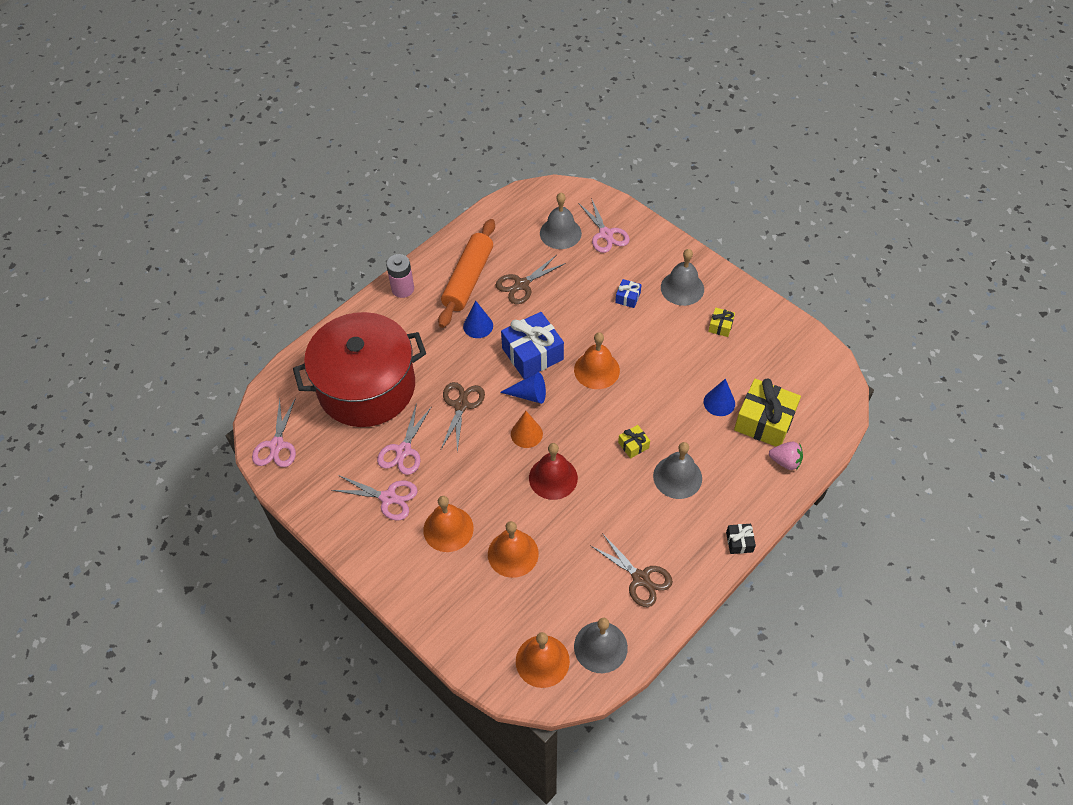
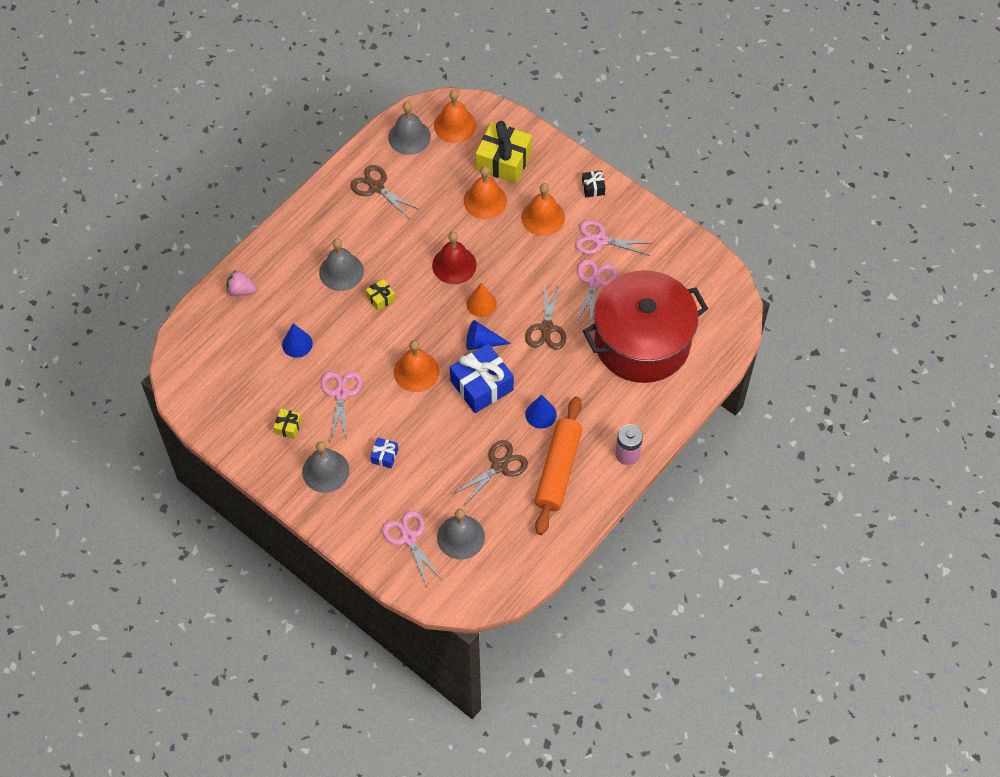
camera: 175 degrees right, 5 degrees up
(277, 445) = (713, 281): pink scissors -> pink scissors (341, 394)
(739, 542) = (291, 220): black gift -> black gift (593, 187)
(764, 421) = (256, 327): yellow gift -> yellow gift (503, 161)

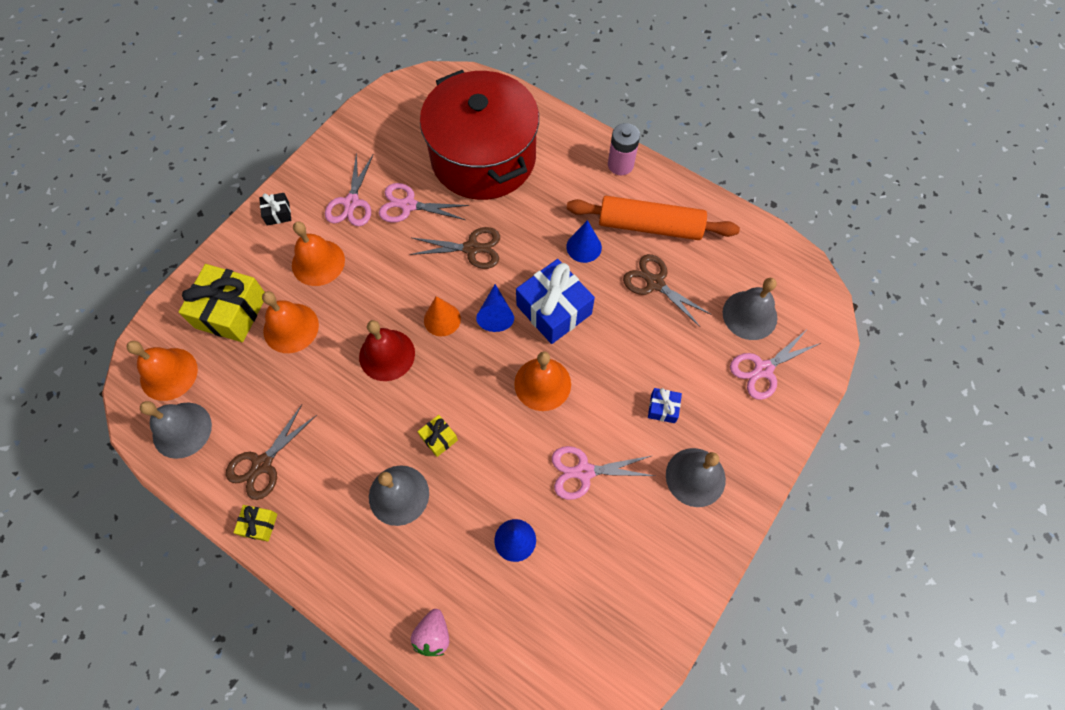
camera: 95 degrees left, 5 degrees up
(288, 427) = (641, 534): yellow gift -> yellow gift (259, 524)

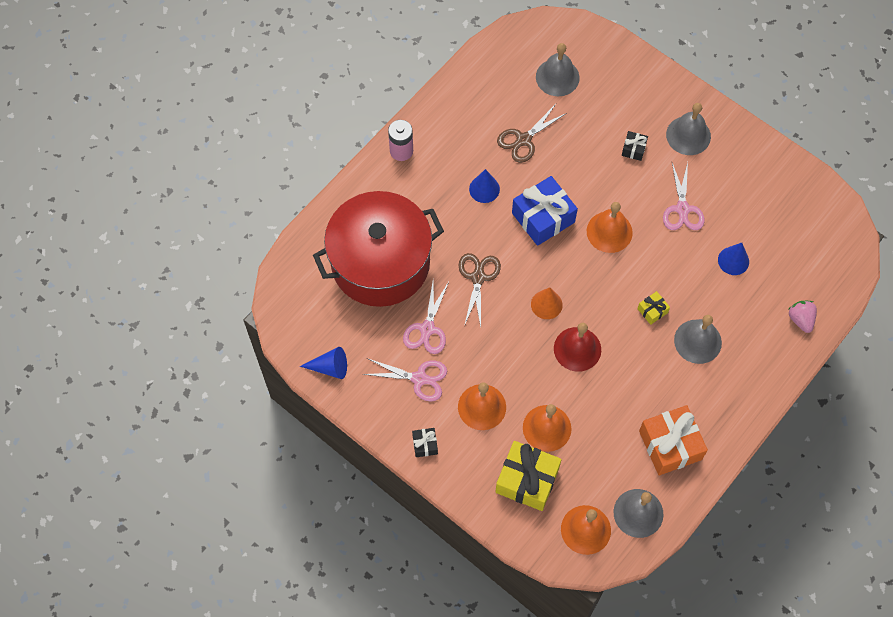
camera: 85 degrees left, 0 degrees up
(259, 524) = (719, 445): yellow gift -> none
(262, 464) = (670, 445): brown scissors -> orange gift
(433, 635) = (800, 319): pink strawberry -> pink strawberry turned 120 degrees counterclockwise
(495, 314) = (544, 262): blue cone -> blue cone (330, 367)
(650, 226) = (467, 136): orange rolling pin -> none
(663, 408) = (633, 149): blue gift -> black gift
(763, 369) = (605, 76): pink scissors -> none

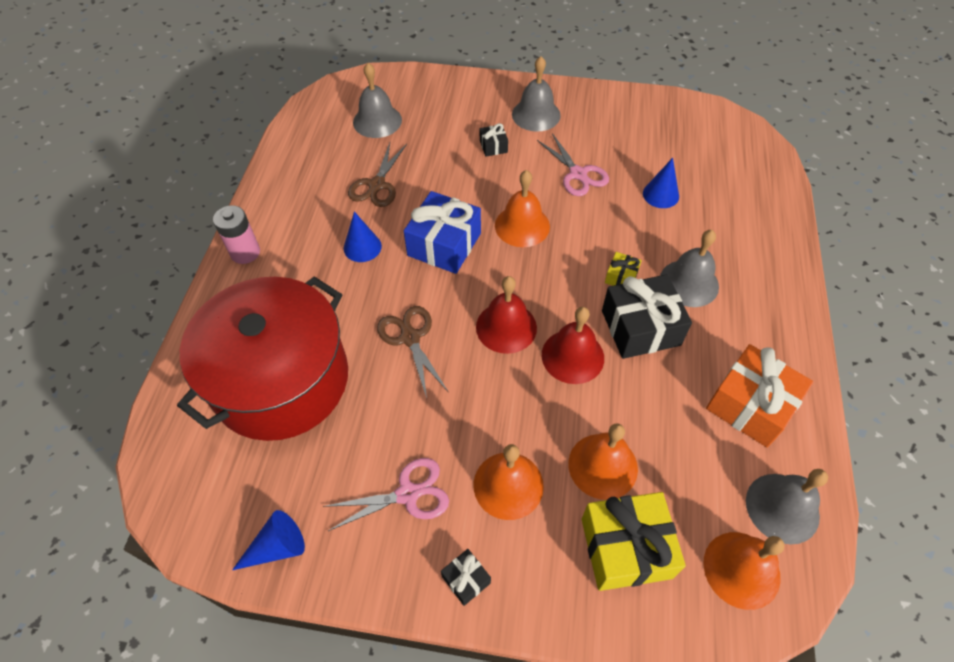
camera: 30 degrees left, 10 degrees down
(427, 329) = (383, 426): pink scissors -> none
(546, 304) = (506, 327): orange cone -> red bell
(638, 354) = (640, 328): none -> black gift
(800, 319) = (765, 214): pink strawberry -> none

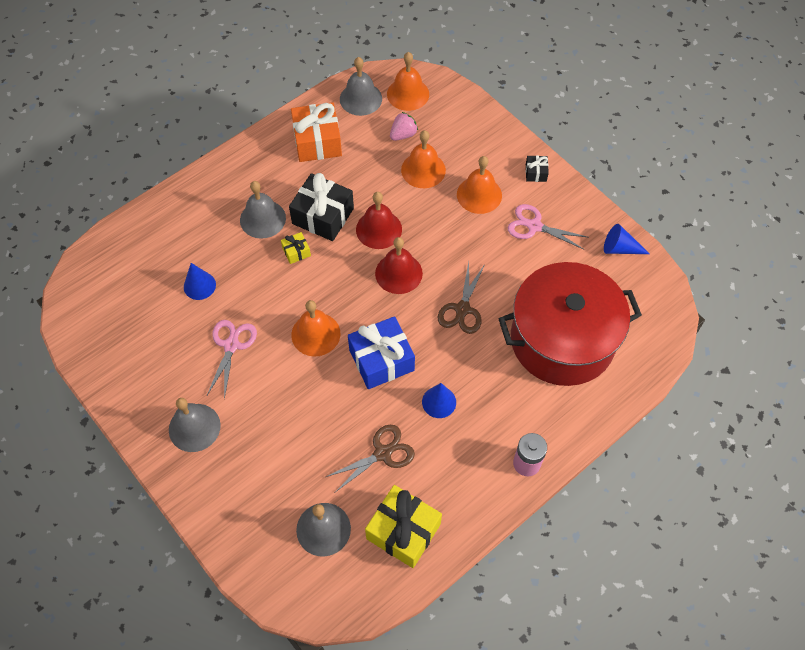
camera: 140 degrees left, 5 degrees up
(493, 146) = (261, 421): black gift -> none
(626, 548) = (449, 134): yellow gift -> yellow gift (403, 531)
(676, 497) = (403, 134): none -> pink strawberry

